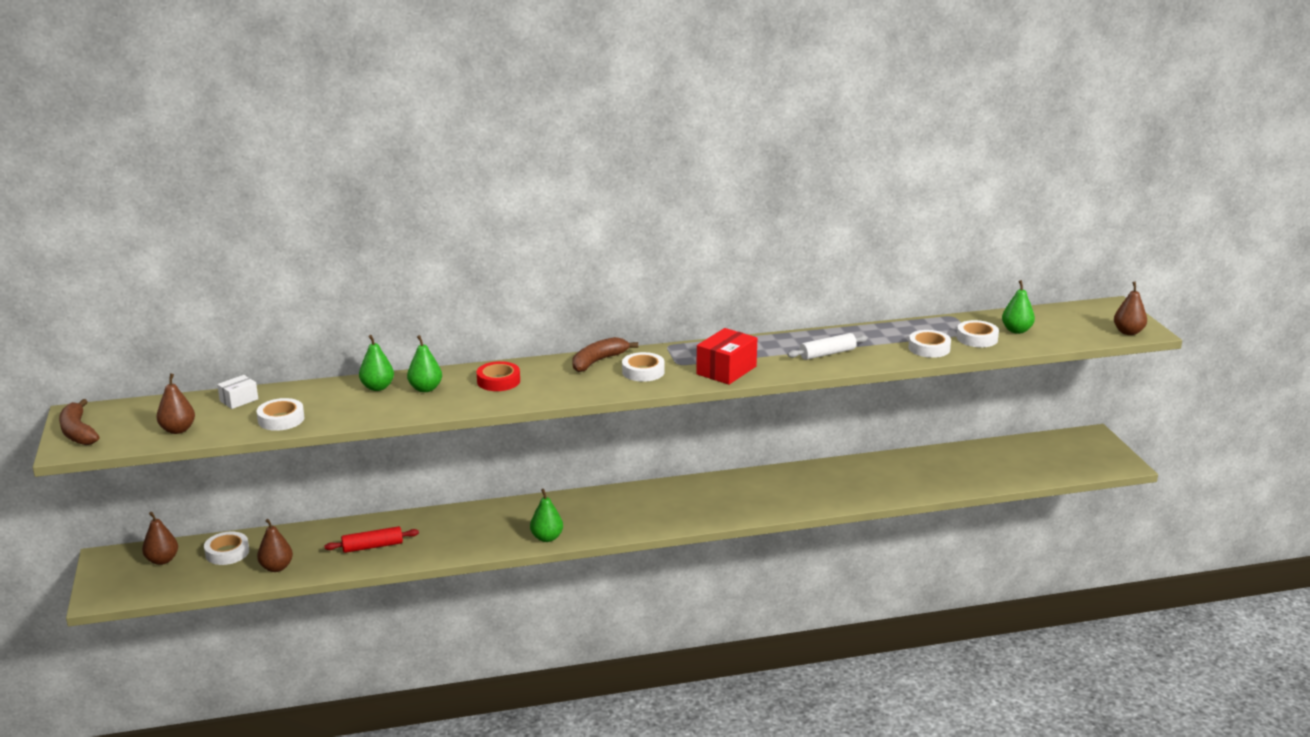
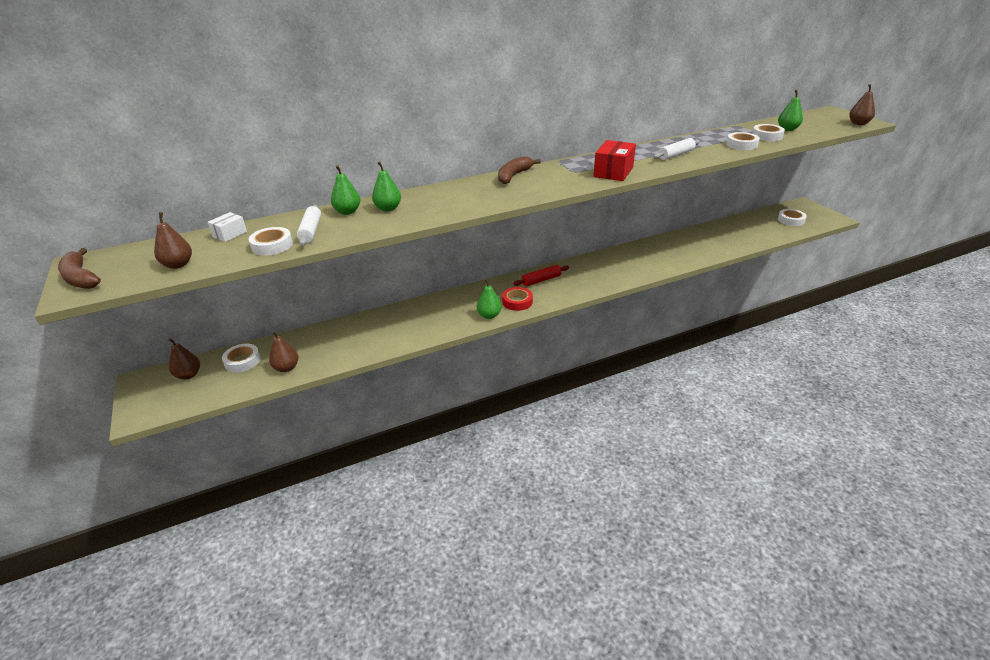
camera: 10 degrees left, 10 degrees up
(328, 407) = (310, 231): none -> white rolling pin
(372, 546) = (359, 340): red rolling pin -> red rolling pin (541, 280)
(498, 381) = (444, 197): red tape -> red tape (517, 302)
(643, 371) = (552, 179): white tape -> white tape (791, 220)

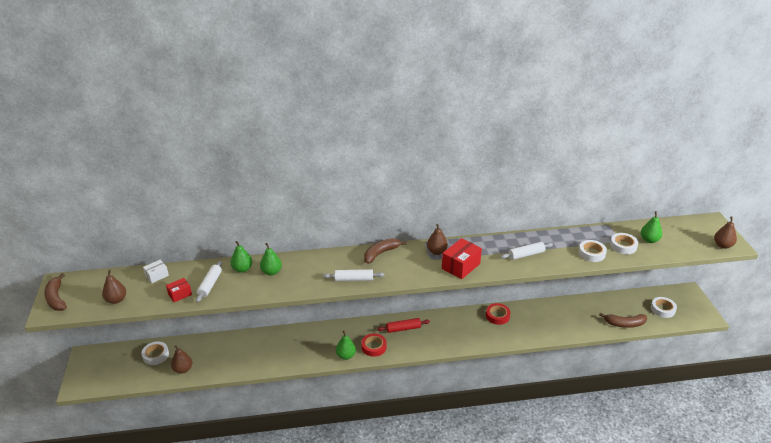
camera: 15 degrees right, 0 degrees up
(188, 375) = (117, 359): brown pear -> brown pear (436, 252)
(272, 245) = (180, 294): white tape -> red box
(497, 199) = (354, 279): none -> white rolling pin
(635, 252) = (497, 316): none -> red tape
(764, 237) = (624, 324): none -> brown banana

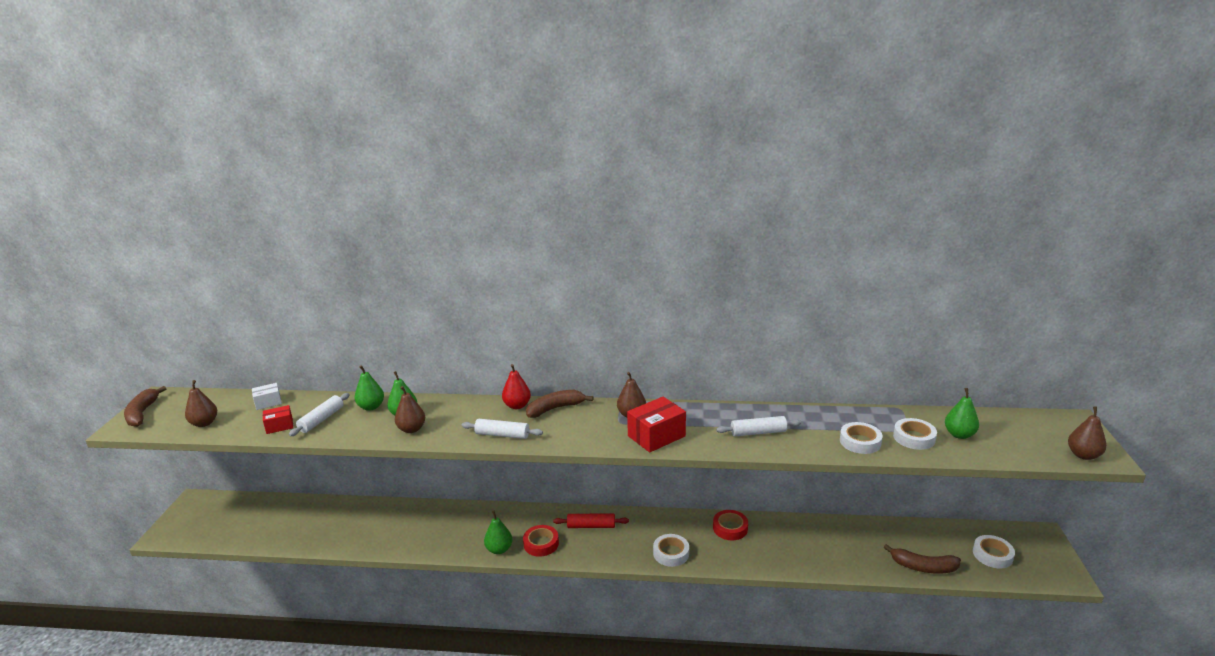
camera: 15 degrees right, 10 degrees down
(156, 355) = (270, 513): white tape -> white tape (671, 553)
(183, 369) = (291, 534): brown pear -> brown pear (411, 429)
(352, 254) = (517, 406): none -> red pear

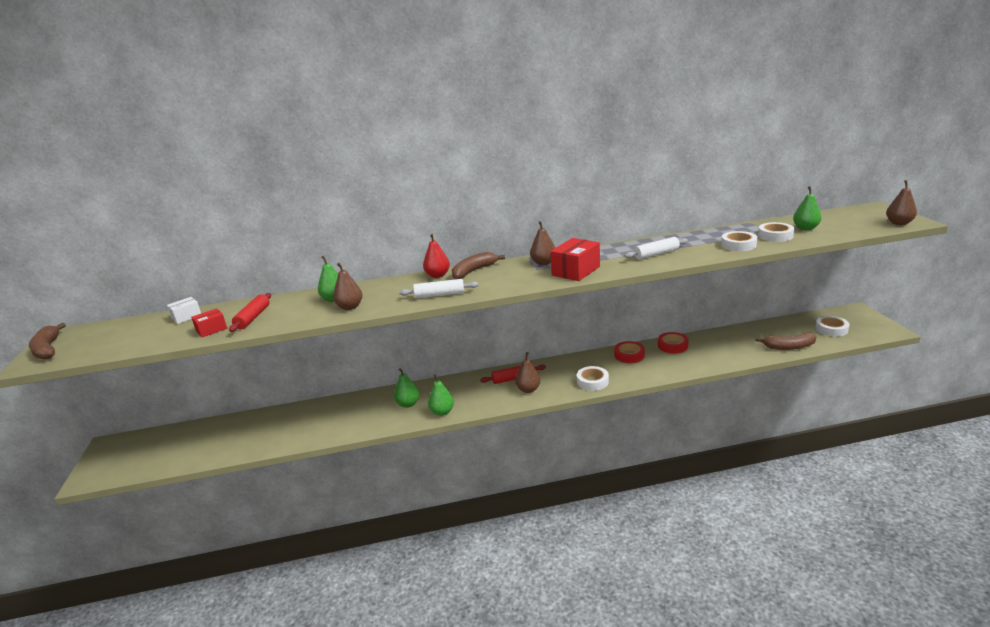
camera: 15 degrees left, 0 degrees up
(204, 423) = (126, 343): brown pear -> brown pear (528, 389)
(321, 420) = (253, 318): white rolling pin -> red rolling pin
(371, 407) = (297, 301): green pear -> green pear (408, 404)
(541, 544) = (477, 400): red tape -> red tape (672, 346)

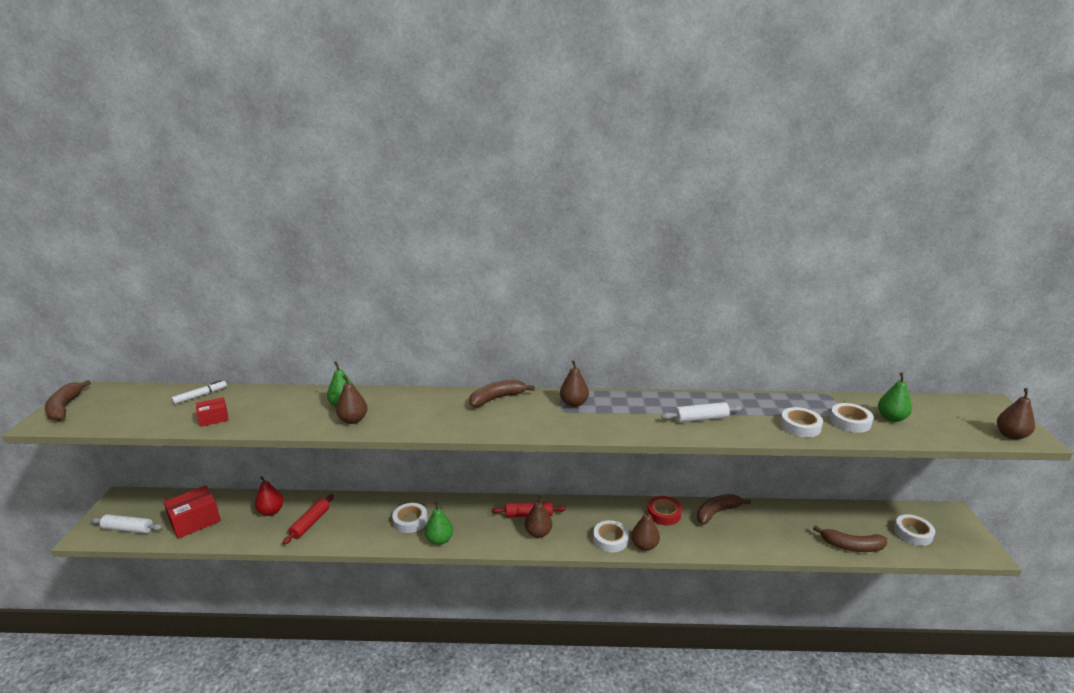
camera: 10 degrees right, 0 degrees up
(186, 317) = (200, 395): white box -> white marker
(253, 318) = (258, 412): red rolling pin -> red rolling pin (310, 523)
(408, 404) = (410, 521): green pear -> white tape
(437, 275) = (458, 396): red pear -> red pear (271, 511)
(439, 295) = (447, 424): white rolling pin -> white rolling pin (128, 529)
(576, 271) = (602, 423): red box -> red box (195, 521)
(623, 380) = (644, 546): none -> brown pear
(672, 346) = (717, 512): red tape -> brown banana

